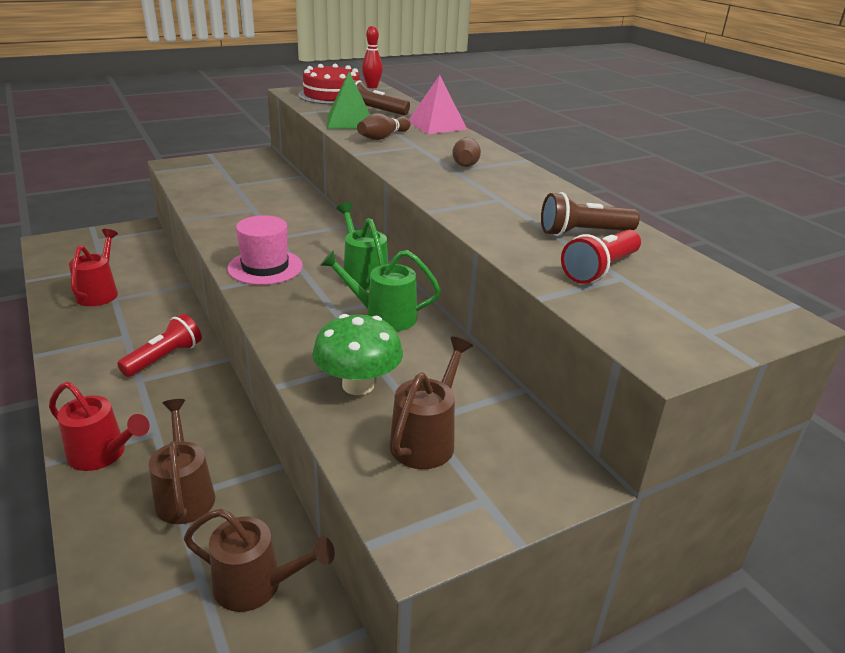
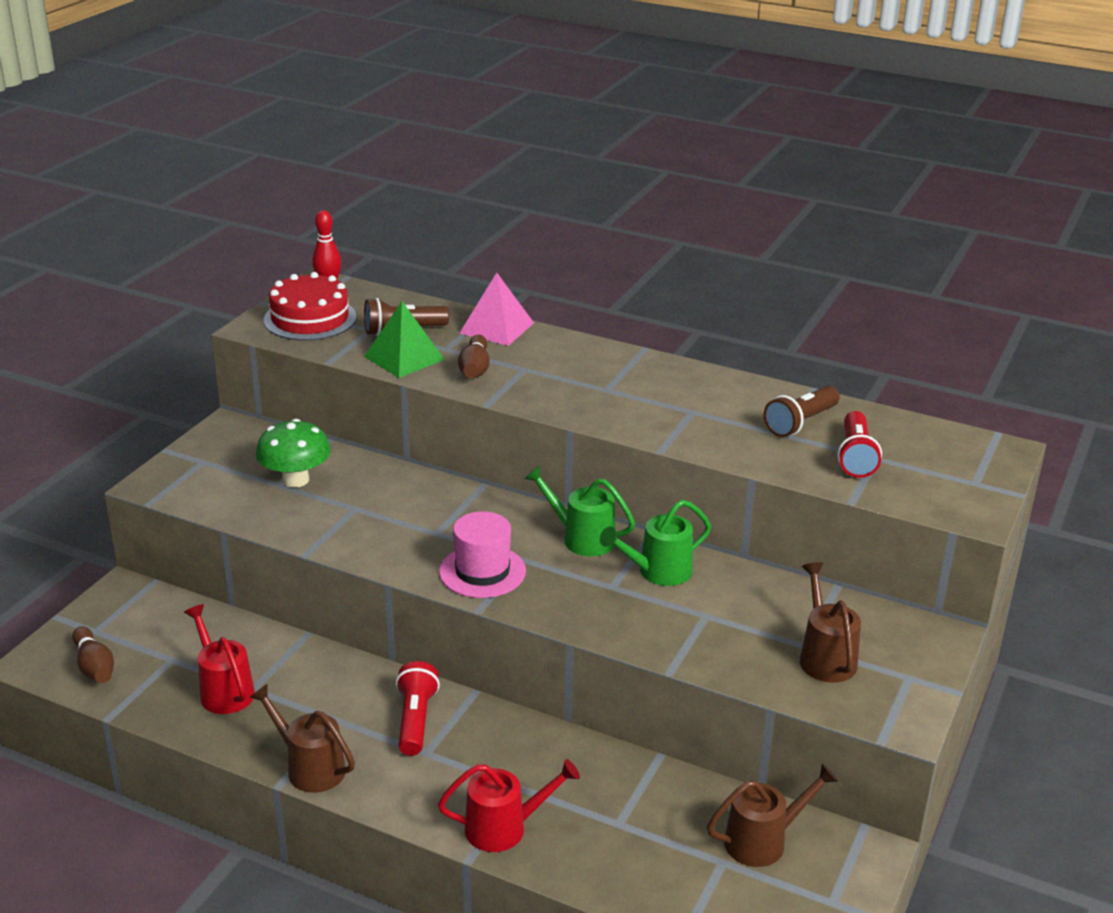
camera: 35 degrees left, 0 degrees up
(184, 493) = (620, 816): brown watering can -> brown watering can (309, 767)
(358, 385) = (724, 641): green mushroom -> green mushroom (295, 480)
(466, 162) = (601, 374): brown bowling pin -> brown bowling pin (94, 666)

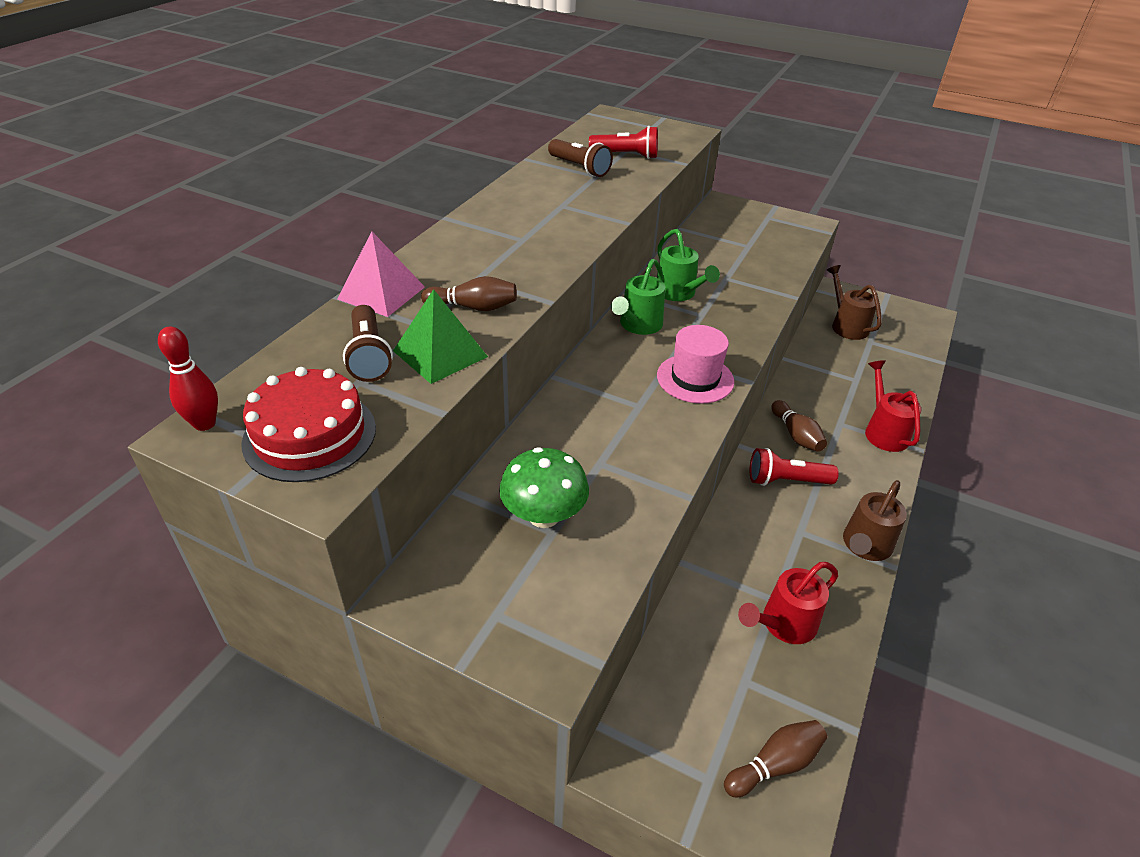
camera: 90 degrees left, 10 degrees up
(495, 741) = (796, 435): none -> brown bowling pin
(824, 656) = (758, 240): brown watering can -> none

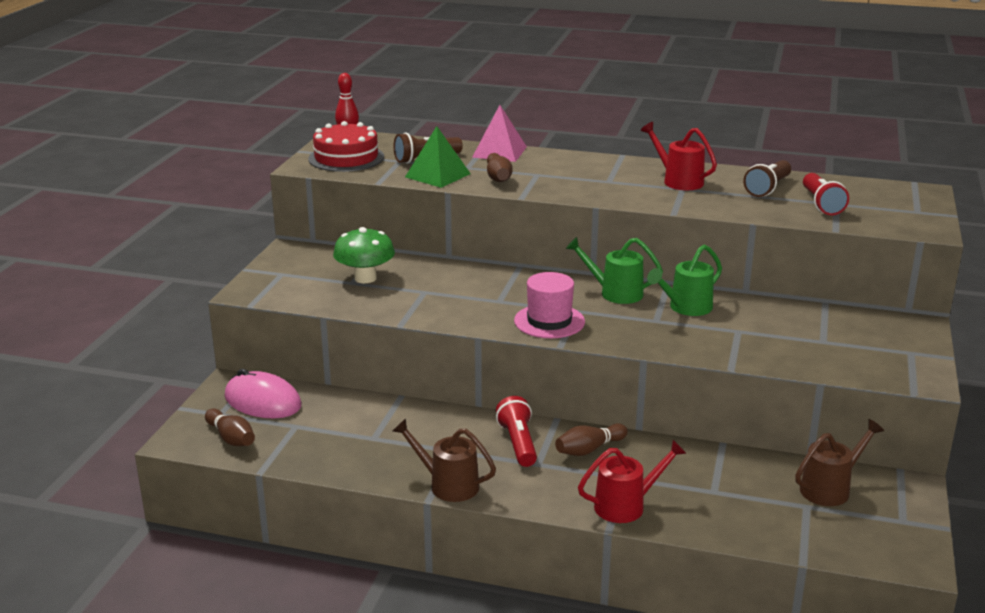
camera: 80 degrees right, 15 degrees down
(680, 718) = (262, 401): none -> pink mouse
(783, 625) = (349, 441): red watering can -> red watering can (678, 181)

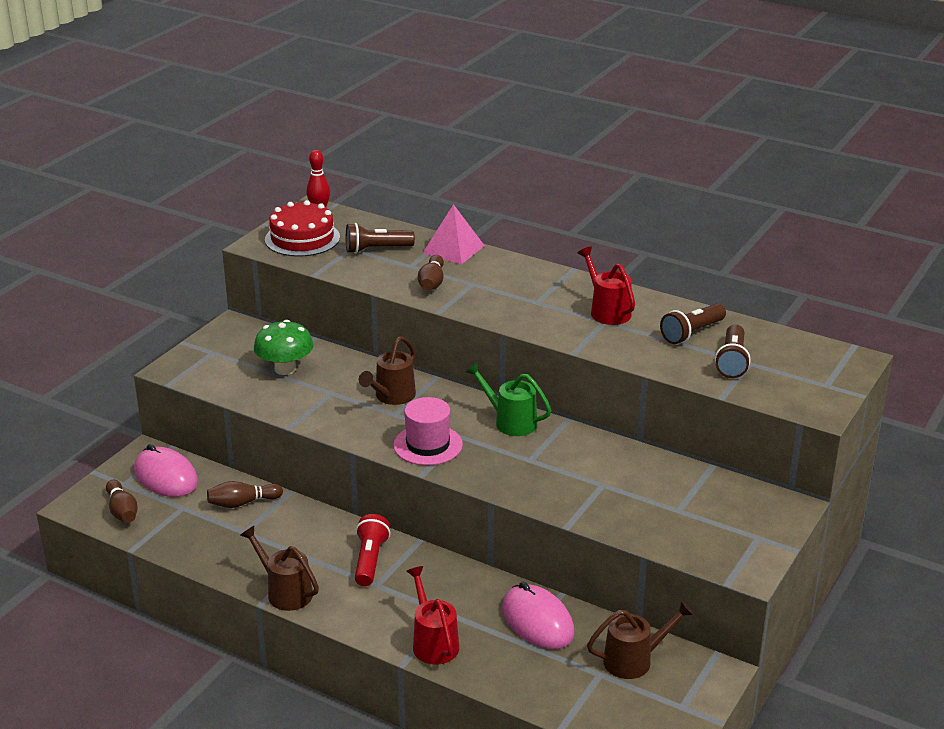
camera: 15 degrees right, 5 degrees up
(437, 175) = (375, 272): green pyramid -> none
(487, 288) = (391, 397): none -> brown watering can
(589, 449) = (431, 578): brown bowling pin -> brown bowling pin (242, 503)
(626, 505) = (433, 642): red watering can -> red watering can turned 105 degrees counterclockwise
(685, 308) = (568, 450): green watering can -> none
(716, 470) = (537, 621): none -> pink mouse
(821, 204) = (732, 361): red flashlight -> brown flashlight

